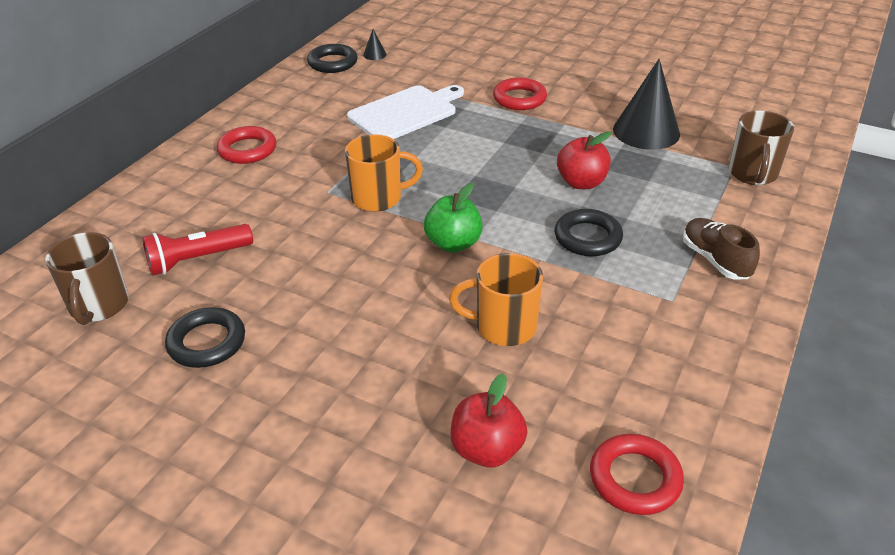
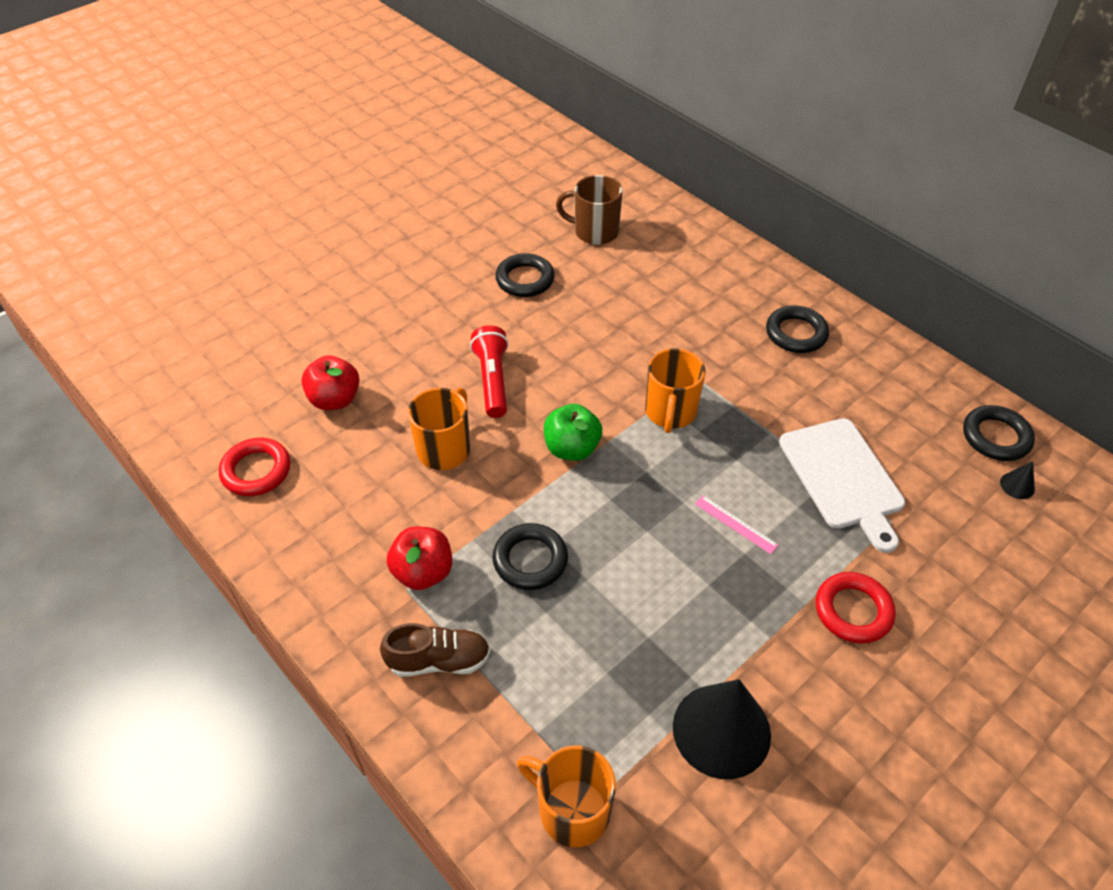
camera: 110 degrees right, 10 degrees up
(197, 259) = (627, 284): red flashlight -> red flashlight (492, 380)
(247, 150) = (796, 333): red ring -> black ring
(480, 149) = (736, 524): none -> pink ruler
(581, 183) = (630, 597): red apple -> red apple (423, 572)
(752, 174) = (572, 810): brown mug -> orange mug

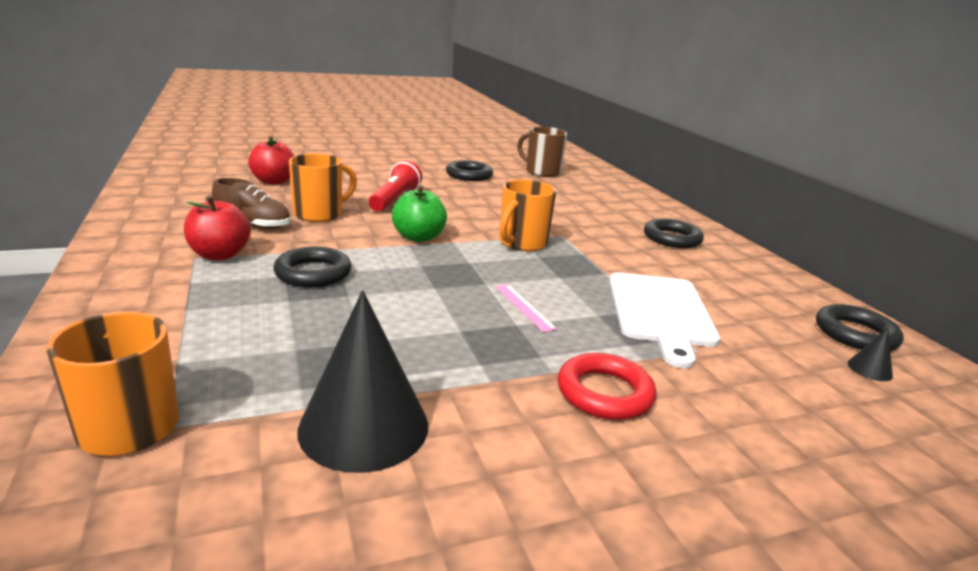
camera: 20 degrees right, 25 degrees down
(256, 471) = (178, 190): red ring -> none
(439, 660) = (161, 296): brown shoe -> brown shoe (253, 225)

